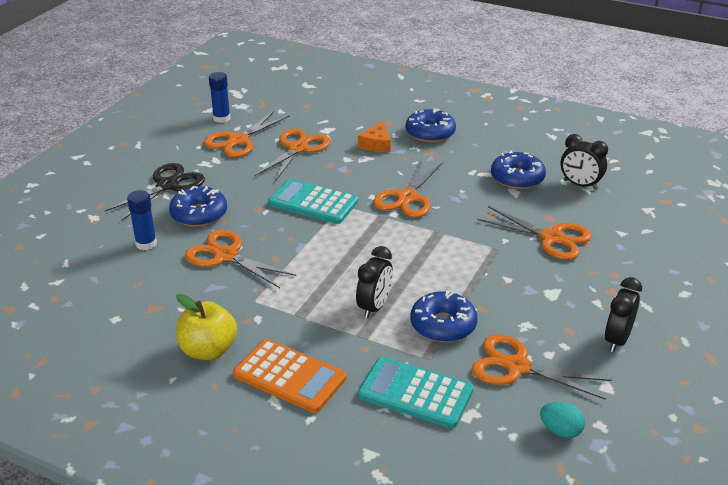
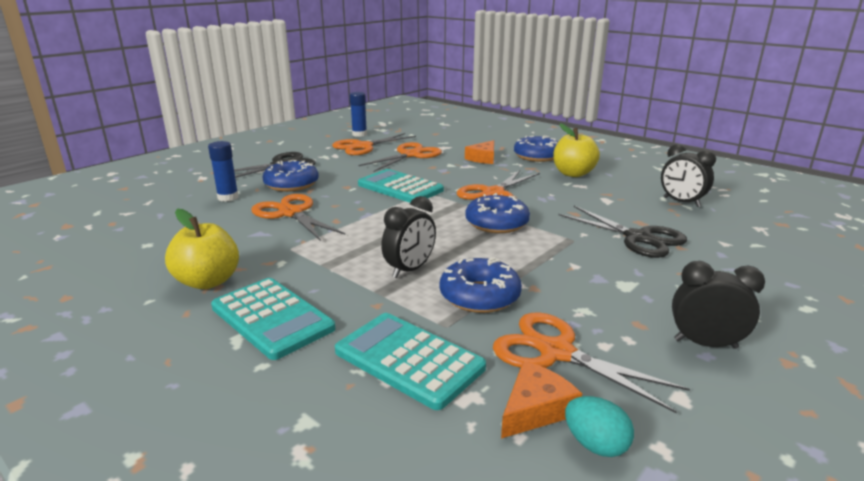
camera: 15 degrees right, 10 degrees down
(289, 376) = (272, 318): orange calculator -> turquoise calculator
(473, 156) = (573, 173): none -> yellow apple
(517, 178) = (613, 191): blue donut -> blue donut (496, 223)
(517, 414) = (536, 409): none -> orange cheese
(551, 238) = (638, 238): orange scissors -> black scissors
(617, 340) = (705, 344): black clock -> black clock turned 60 degrees clockwise

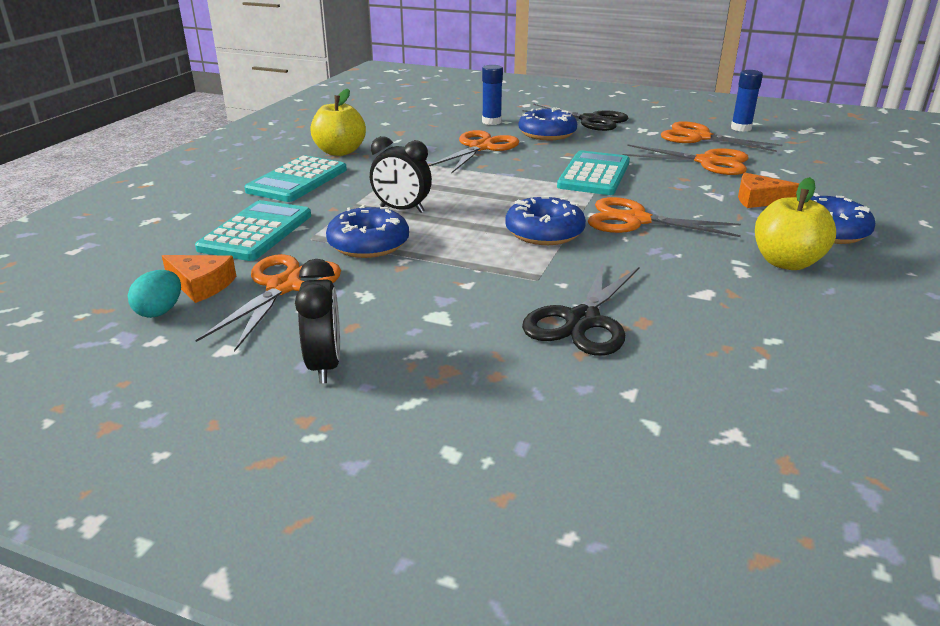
camera: 70 degrees right, 5 degrees up
(681, 202) = (772, 356): black clock -> none

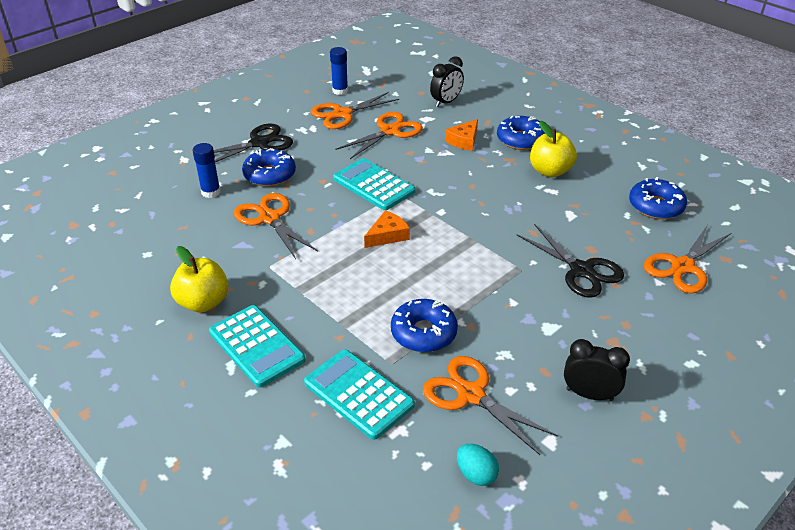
camera: 65 degrees left, 10 degrees up
(201, 285) = (442, 443): orange cheese -> orange cheese (388, 235)
(402, 209) = (370, 298): black clock -> black clock (446, 102)
(544, 232) = (456, 243): blue donut -> blue donut (655, 206)
(635, 220) = (462, 199): orange scissors -> orange scissors (682, 266)

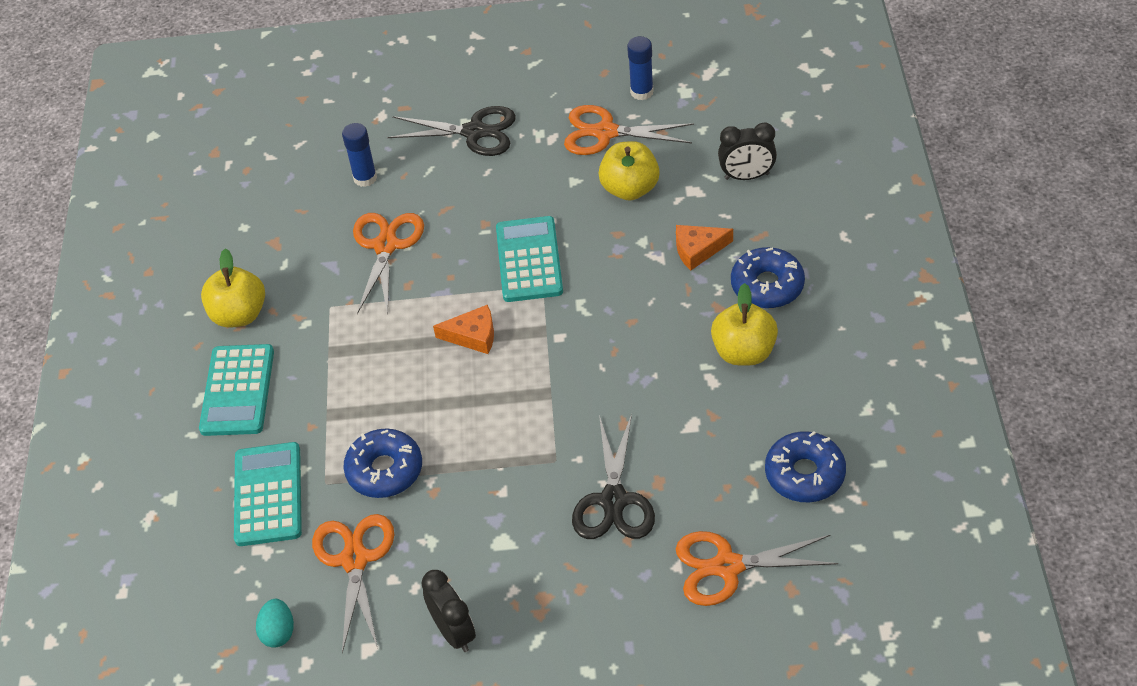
camera: 45 degrees right, 10 degrees up
(269, 175) = (441, 185): blue donut -> none
(390, 131) = (630, 189): orange scissors -> yellow apple

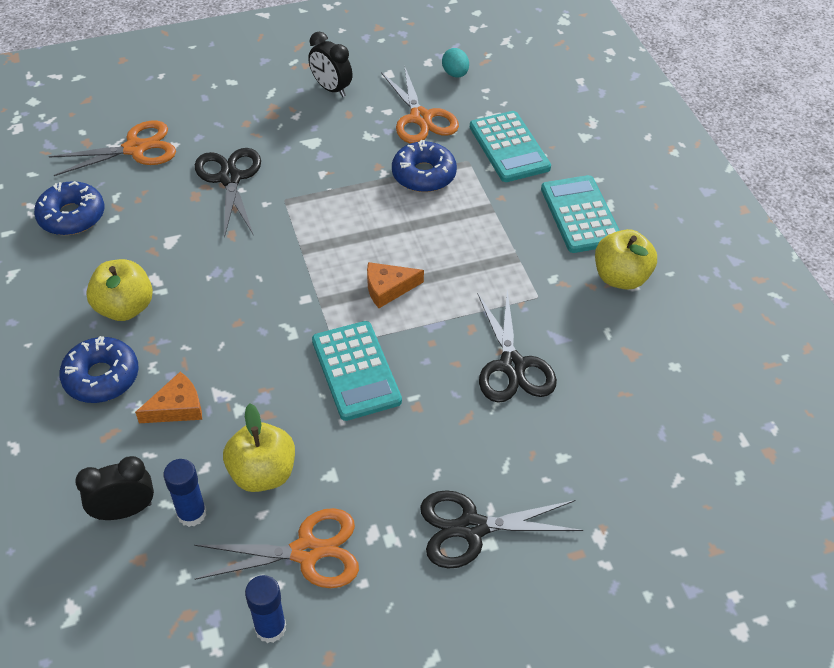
camera: 160 degrees right, 0 degrees up
(365, 178) = (574, 443): blue glue stick -> blue glue stick (192, 513)
(386, 246) = (512, 365): orange scissors -> black scissors

